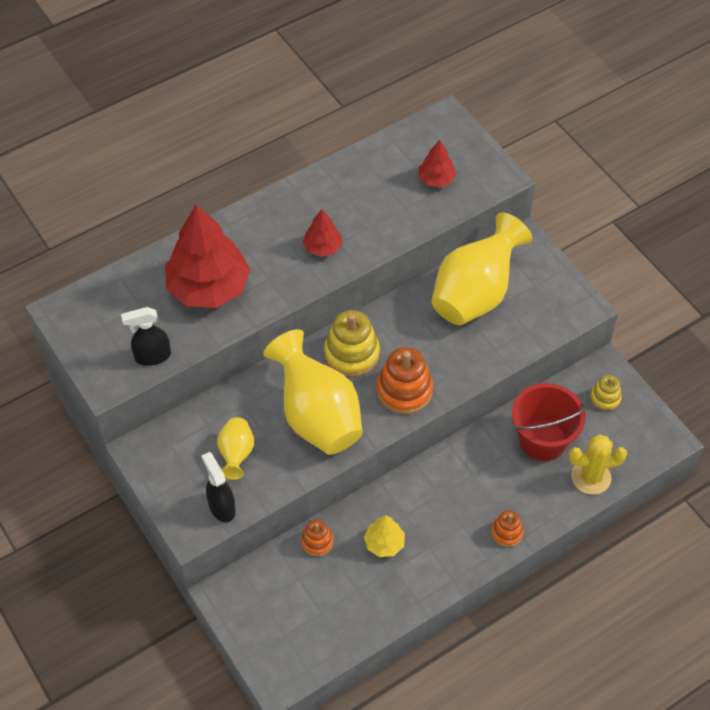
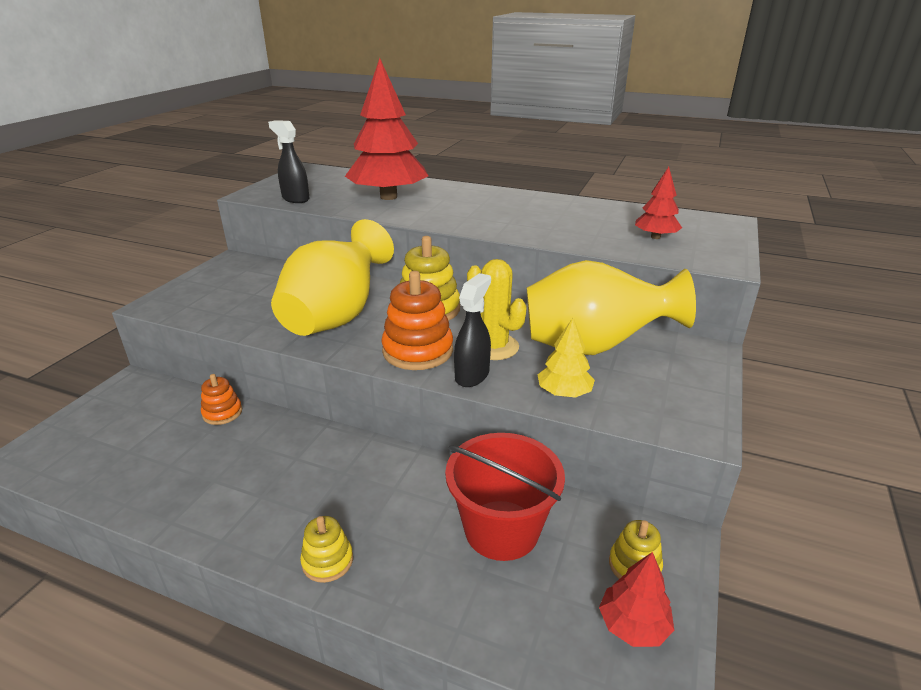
camera: 55 degrees right, 25 degrees down
(221, 507) = (191, 308): black spray bottle -> black spray bottle (472, 375)
(236, 454) = (257, 296): yellow vase -> none
(323, 247) = (493, 219): red tree -> red tree (633, 625)
(384, 543) = (246, 458): yellow tree -> yellow tree (564, 393)
(506, 532) = (327, 561): orange stacking toy -> yellow stacking toy
(591, 477) = (492, 616): yellow cactus -> yellow cactus (494, 347)

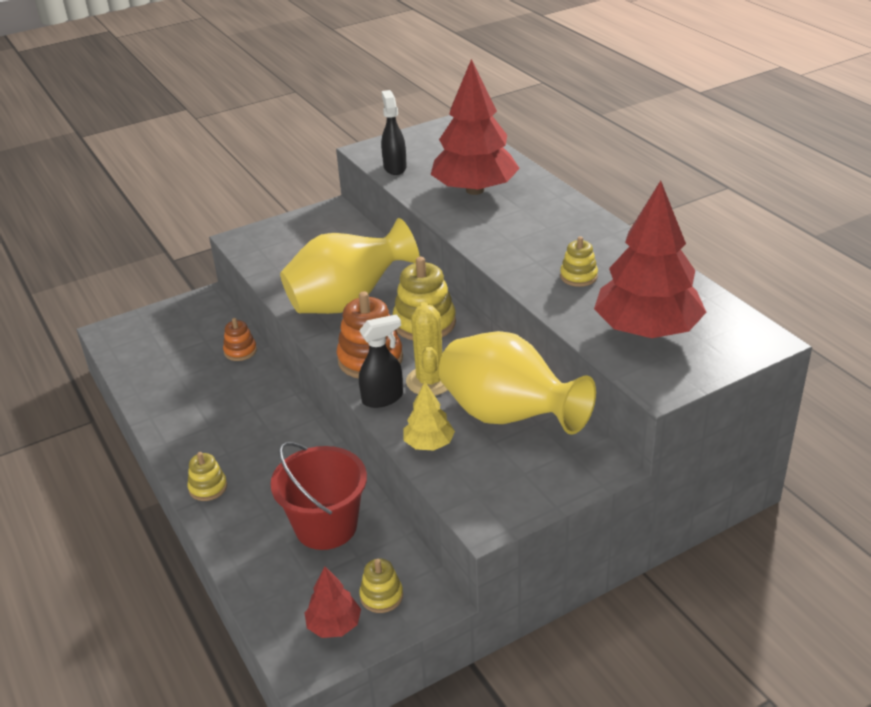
camera: 40 degrees right, 5 degrees up
(554, 222) = (578, 276): none -> yellow stacking toy
(655, 237) = (647, 330): red tree -> red tree, size x2.10

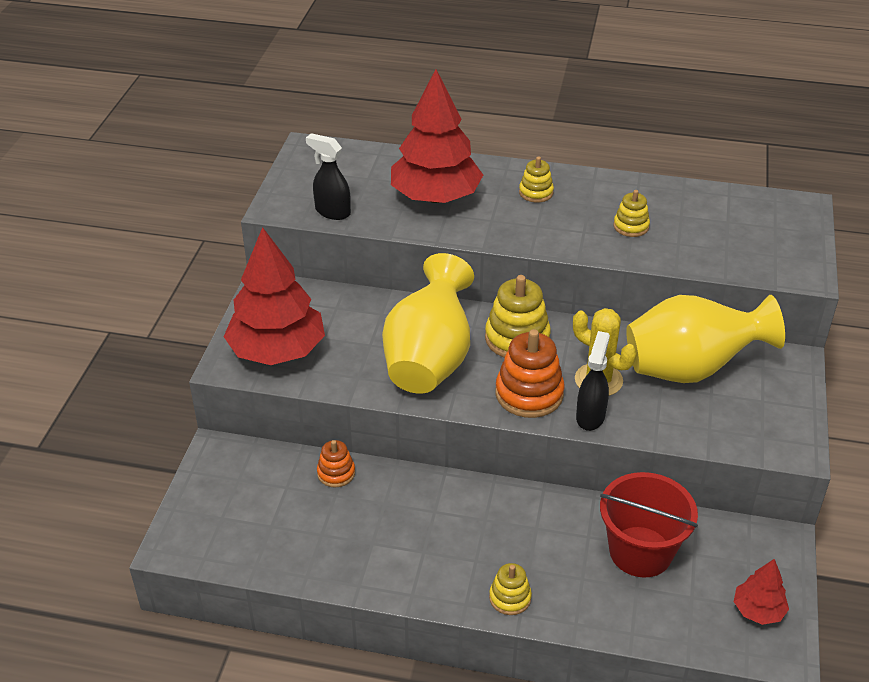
camera: 50 degrees left, 5 degrees up
(381, 596) = (752, 565): yellow stacking toy -> yellow stacking toy (536, 192)
(429, 444) = (676, 426): yellow tree -> none
(647, 330) = (736, 240): red tree -> red tree (277, 351)

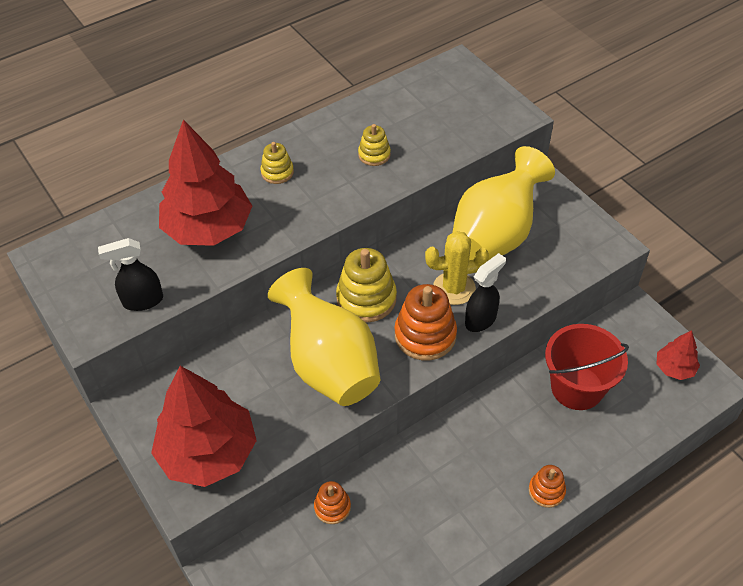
camera: 45 degrees left, 10 degrees up
(510, 598) = (546, 491): yellow stacking toy -> orange stacking toy
(590, 416) = (481, 320): black spray bottle -> black spray bottle turned 75 degrees clockwise

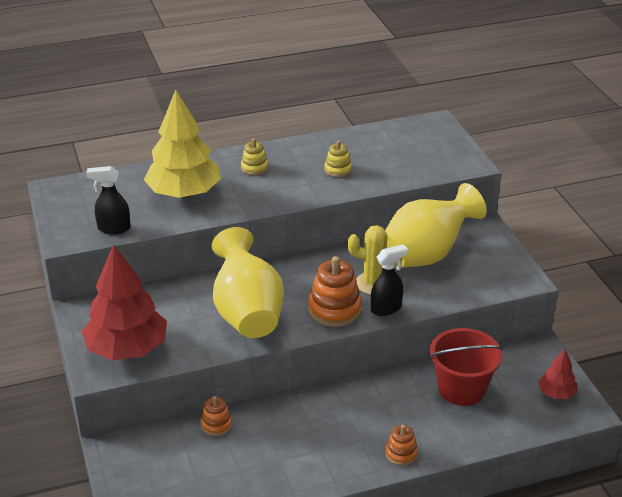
camera: 15 degrees right, 15 degrees down
(208, 228) = (184, 193): red tree -> yellow tree
(366, 299) = (297, 276): yellow stacking toy -> none

